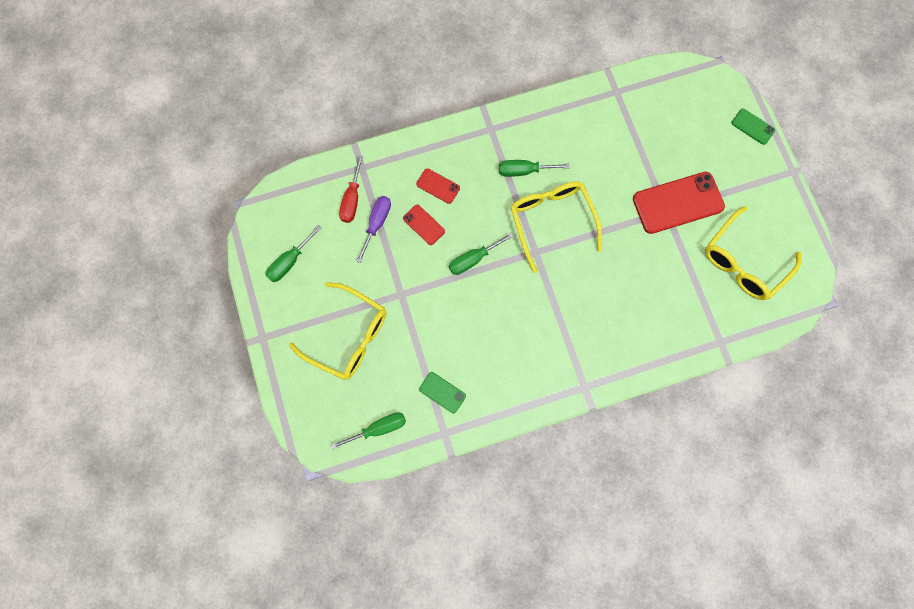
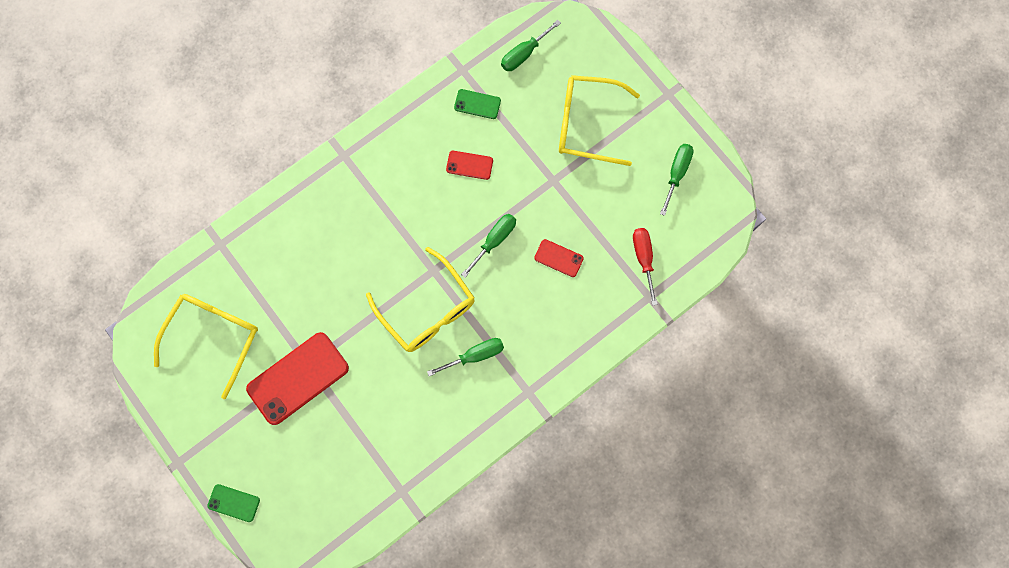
camera: 160 degrees right, 0 degrees up
(377, 223) = (607, 242): purple screwdriver -> none
(438, 186) = (560, 305): red phone -> red phone (469, 165)

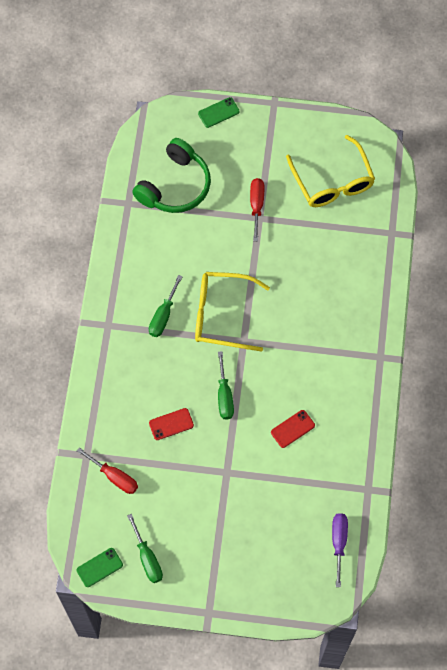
camera: 135 degrees right, 10 degrees down
(298, 378) = (256, 205): red phone -> red screwdriver
(345, 467) = (175, 186): none -> green headphones
(477, 104) = (332, 475): green phone -> green phone (99, 567)
(524, 54) = (339, 542): green screwdriver -> purple screwdriver
(587, 124) = (243, 534): yellow glasses -> none

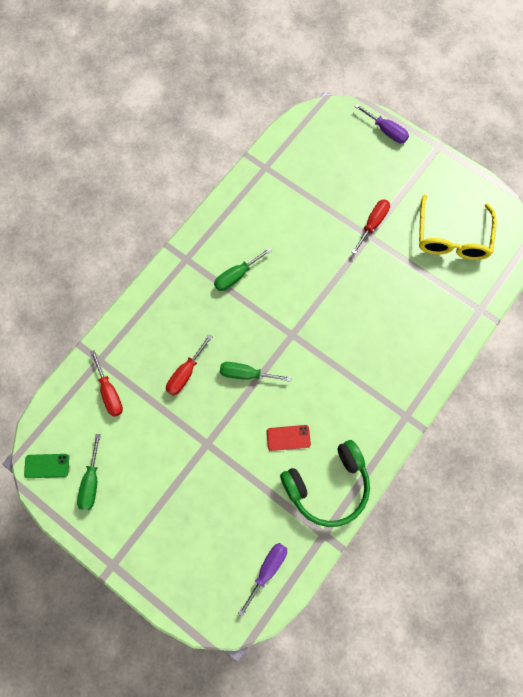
camera: 30 degrees right, 5 degrees up
(171, 424) = (185, 373): red phone -> red screwdriver
(175, 186) = (313, 172): green headphones -> green headphones (328, 485)
(218, 112) = (386, 131): green phone -> purple screwdriver
(222, 315) = (287, 302): yellow glasses -> none
(224, 396) = (246, 374): green screwdriver -> green screwdriver turned 75 degrees clockwise

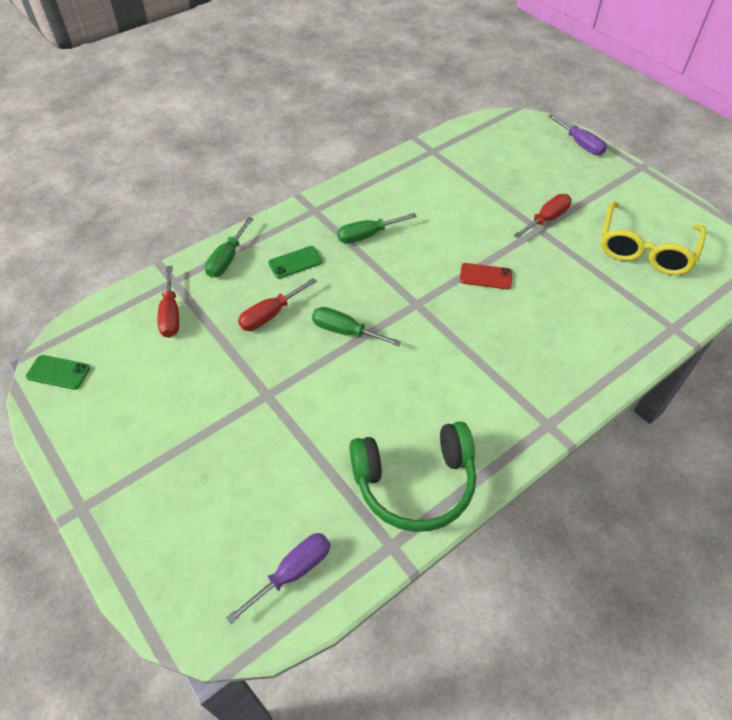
camera: 15 degrees right, 20 degrees down
(91, 482) = (103, 402): green screwdriver -> green screwdriver (227, 259)
(188, 318) = (295, 262): none -> green phone
(288, 437) = (377, 412): red phone -> red phone (485, 276)

